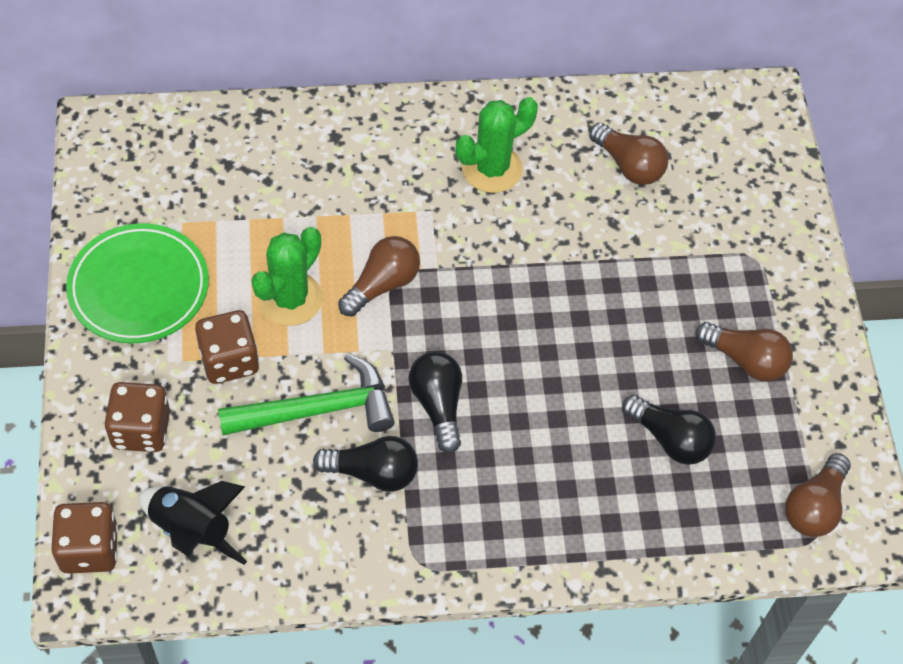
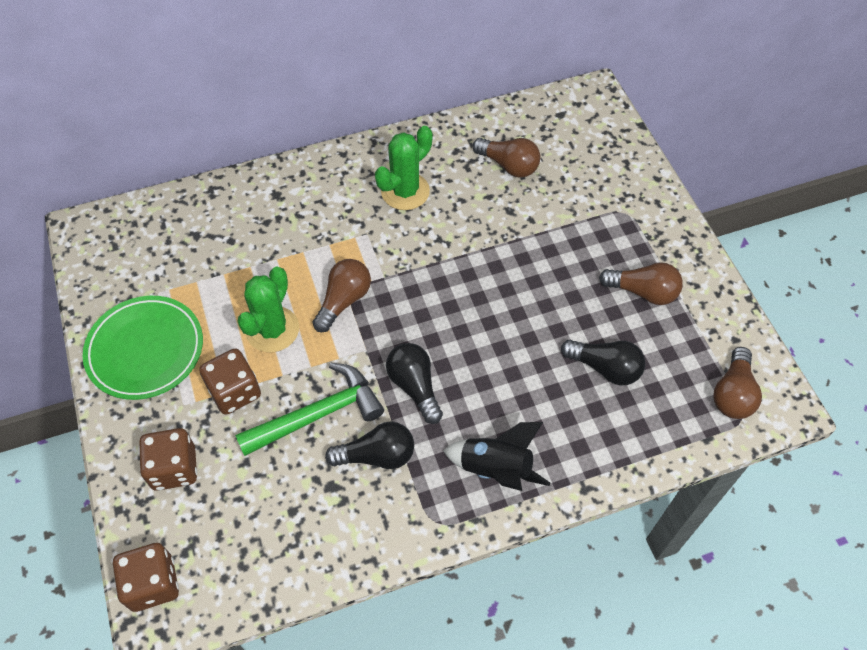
camera: 10 degrees left, 0 degrees up
(192, 530) = (238, 544): black rocket -> black rocket (495, 469)

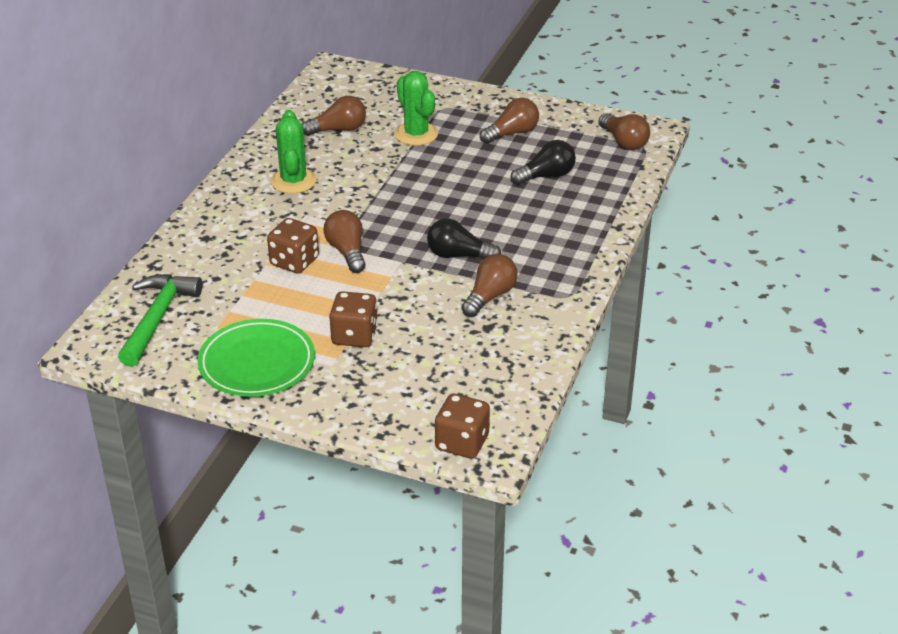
camera: 50 degrees left, 20 degrees down
(174, 468) = (381, 392): brown dice -> brown dice (294, 261)
(272, 329) = (325, 294): green cactus -> green cactus (416, 134)
(318, 414) = (424, 306): green hammer -> green hammer (157, 318)
(377, 455) = (489, 296): black light bulb -> brown light bulb
(495, 469) = (561, 253): black rocket -> none

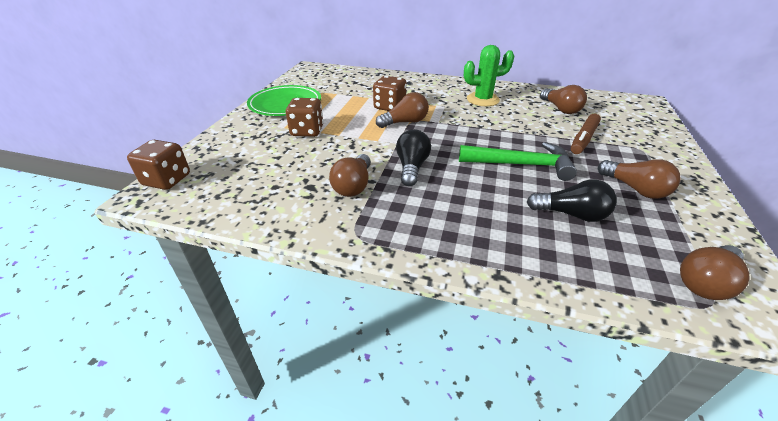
camera: 85 degrees right, 0 degrees up
(157, 318) = (331, 78): green hammer -> green hammer (521, 165)
(416, 134) = (583, 139): green cactus -> brown marker
(489, 296) = (353, 186): brown light bulb -> brown light bulb turned 75 degrees clockwise
(546, 176) = (571, 214): black light bulb -> black light bulb turned 45 degrees counterclockwise

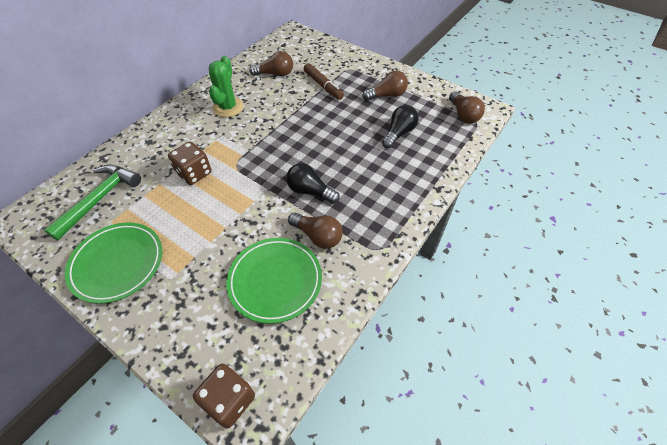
camera: 70 degrees left, 15 degrees up
(289, 173) = (275, 281): none -> green plate
(307, 131) = (201, 253): brown dice -> none
(405, 122) = (234, 172): brown light bulb -> none
(521, 165) = (337, 130): green hammer -> green hammer (100, 199)

